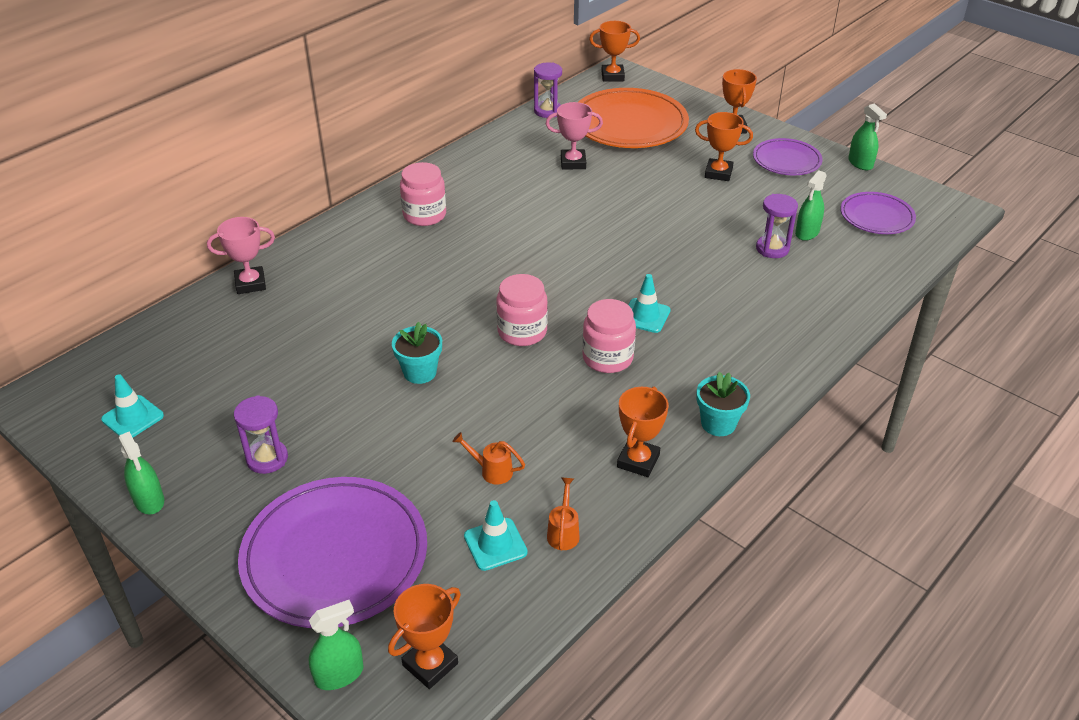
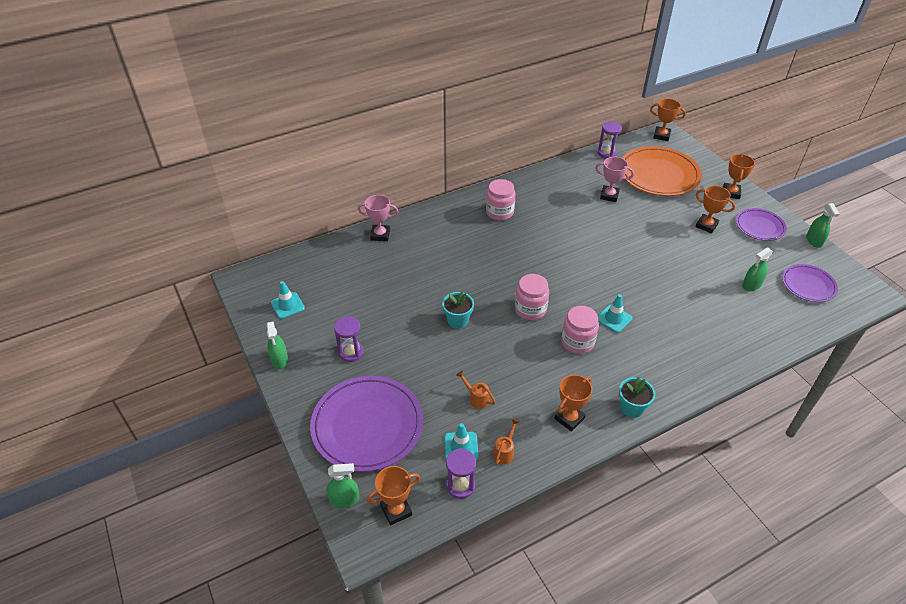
camera: 20 degrees right, 5 degrees up
(772, 249) = (721, 291): purple hourglass -> purple hourglass (460, 486)

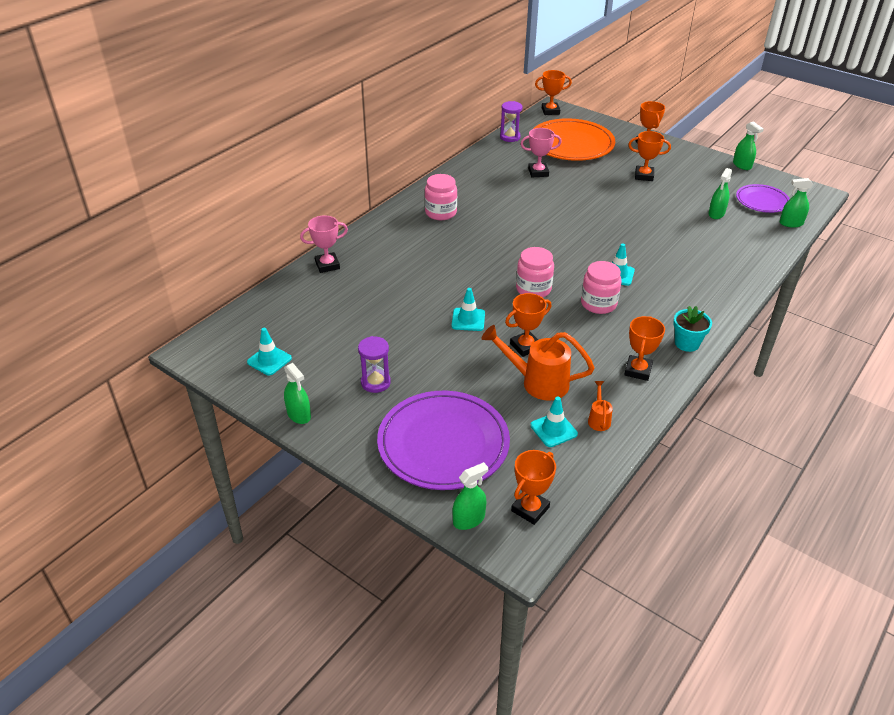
camera: 25 degrees left, 5 degrees down
(458, 320) = (468, 319): turquoise flower pot -> turquoise traffic cone
(460, 486) = (578, 464): purple hourglass -> none
(476, 398) = (537, 382): orange watering can -> orange watering can, size x2.08
(488, 361) = (525, 346): none -> orange trophy
(760, 226) = (690, 165): purple plate -> none
(822, 318) = (791, 223): none -> green spray bottle

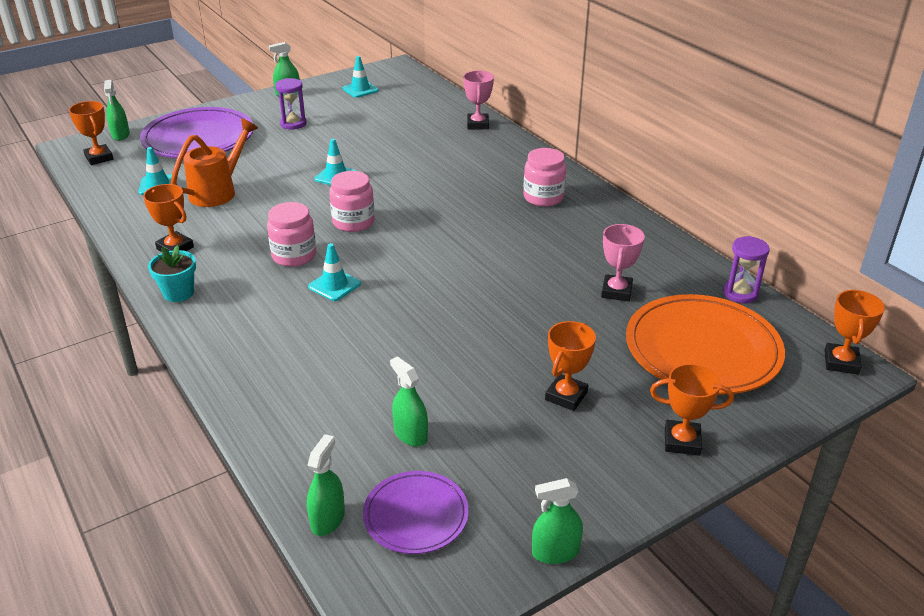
camera: 110 degrees right, 5 degrees down
(525, 346) = (270, 196): orange trophy -> none
(598, 419) = (143, 209): orange watering can -> none

